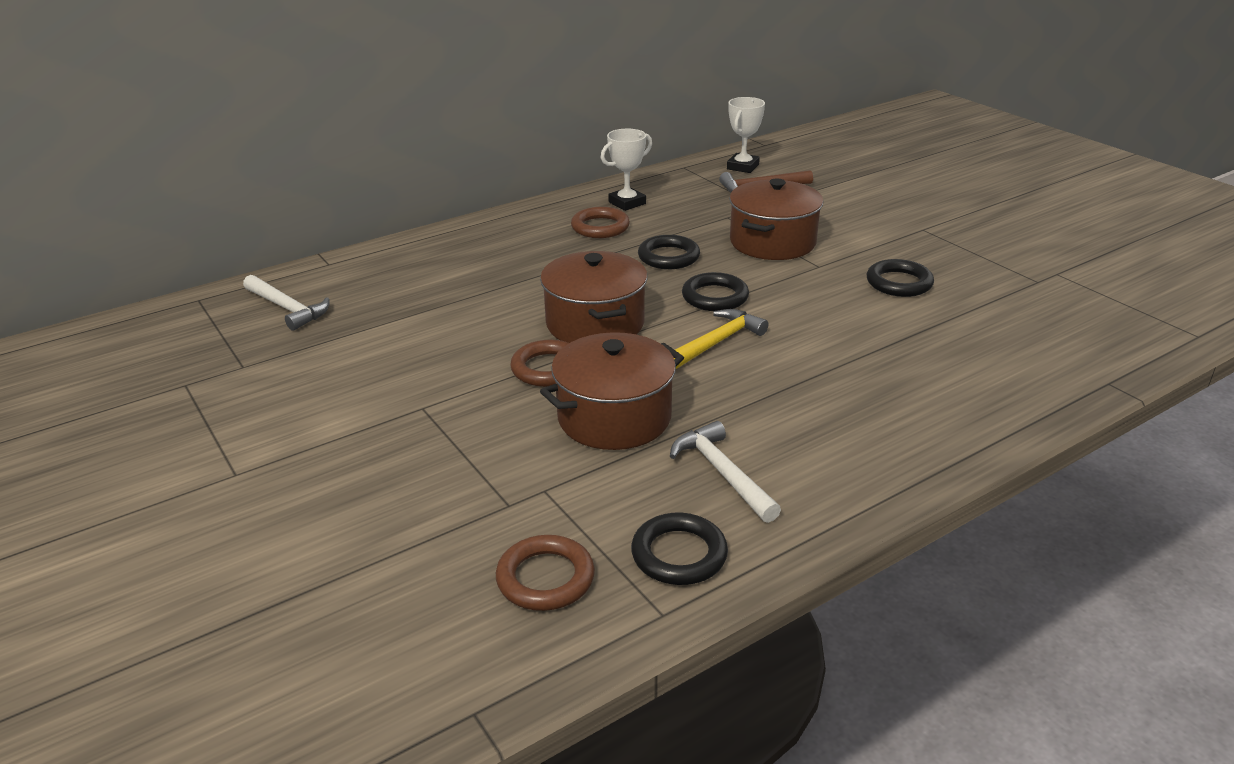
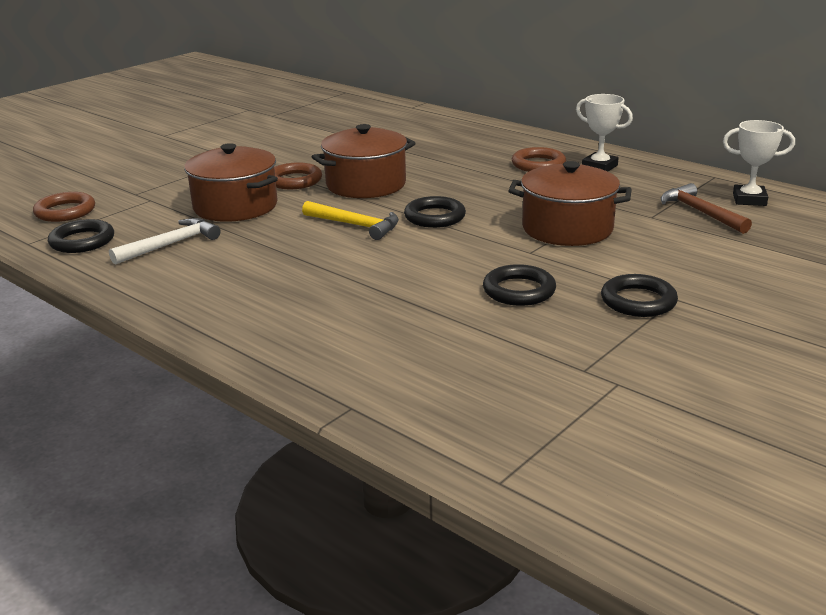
camera: 75 degrees right, 5 degrees down
(287, 308) = (344, 110): white hammer -> none
(668, 257) = (500, 193): black ring -> black ring (638, 301)

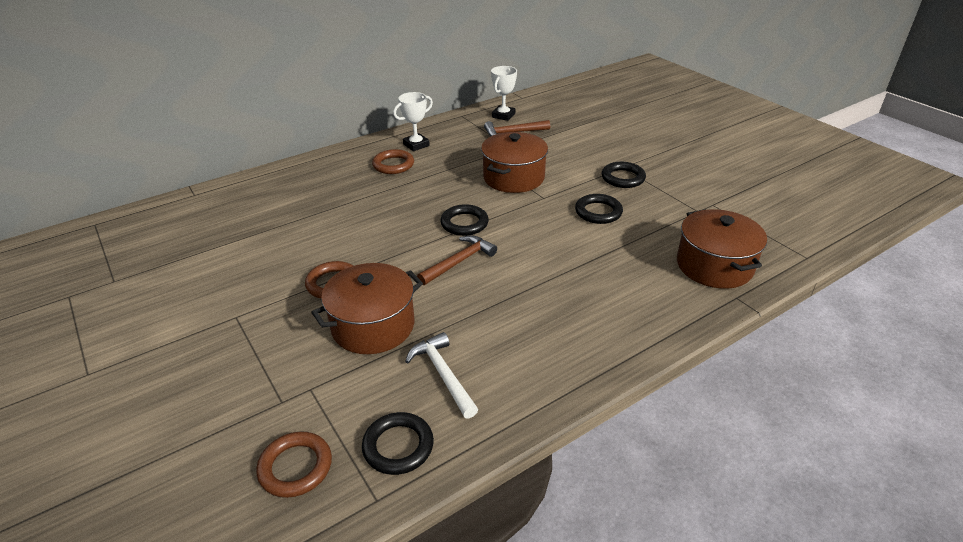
camera: 75 degrees left, 10 degrees up
(355, 225) = (459, 262): yellow hammer -> brown hammer
(366, 184) = (374, 245): brown pot -> brown pot (714, 266)

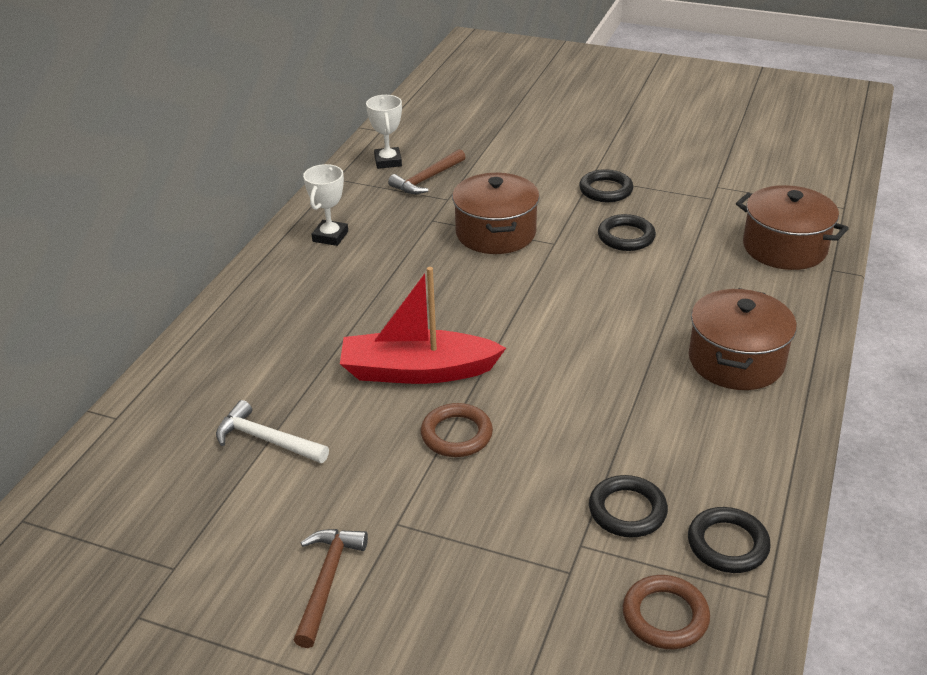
camera: 35 degrees left, 0 degrees up
(362, 237) = (417, 371): none -> red boat
(373, 326) = (558, 454): brown pot -> brown pot (736, 361)
(393, 165) = (336, 272): brown ring -> none
(443, 374) = (684, 462): white hammer -> white hammer (267, 439)
(459, 262) = (557, 348): brown hammer -> brown hammer (327, 581)
(464, 223) = (509, 306): black ring -> black ring (627, 510)

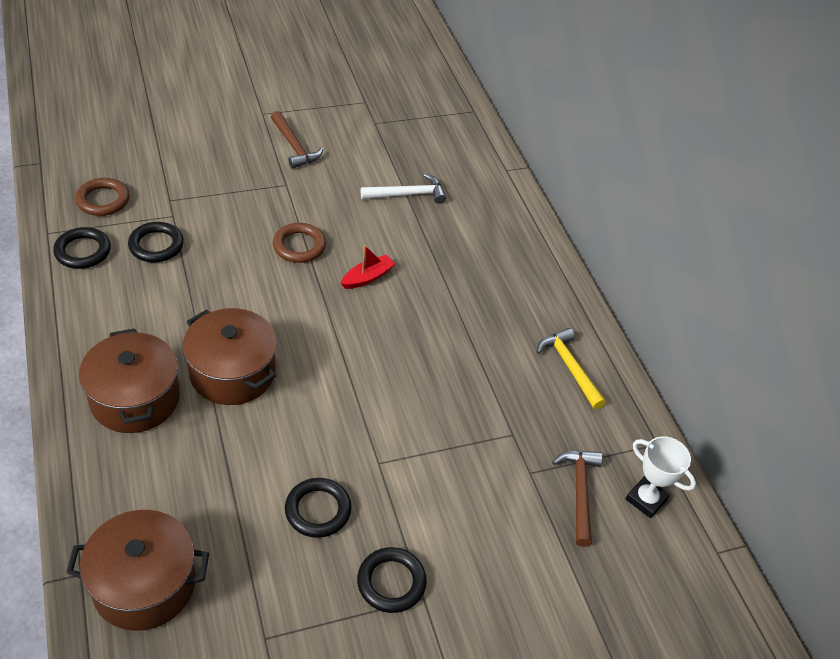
camera: 135 degrees right, 10 degrees up
(330, 236) = (570, 367): white trophy -> yellow hammer
(417, 371) = (367, 277): red boat -> red boat, size x0.47
(495, 233) = (442, 447): brown pot -> brown pot (232, 372)

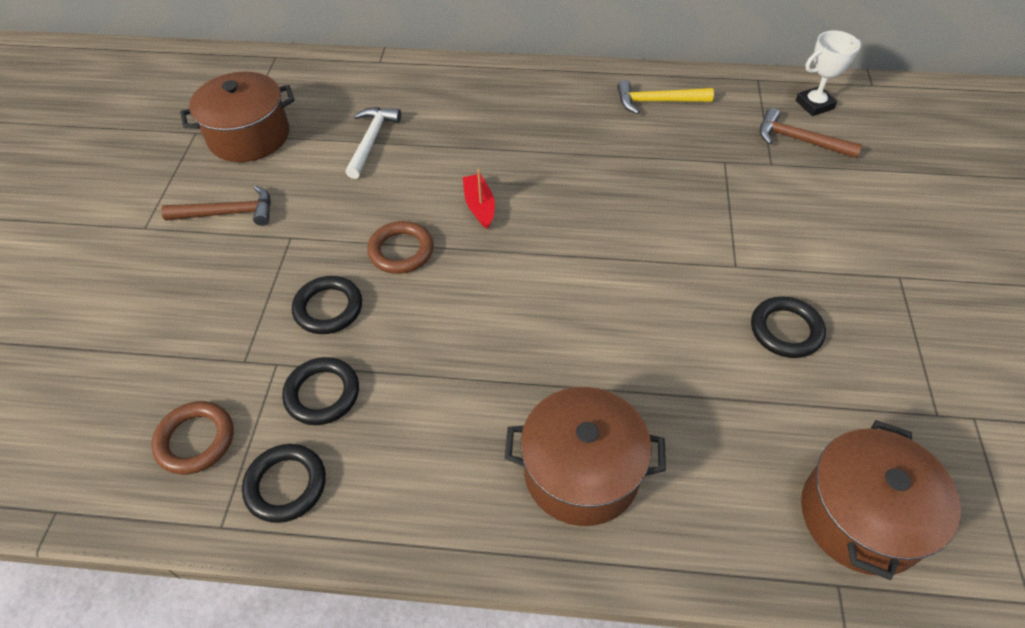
camera: 60 degrees left, 5 degrees up
(232, 372) = (574, 360): brown pot -> brown pot (249, 136)
(391, 582) = (880, 295): black ring -> black ring (328, 308)

